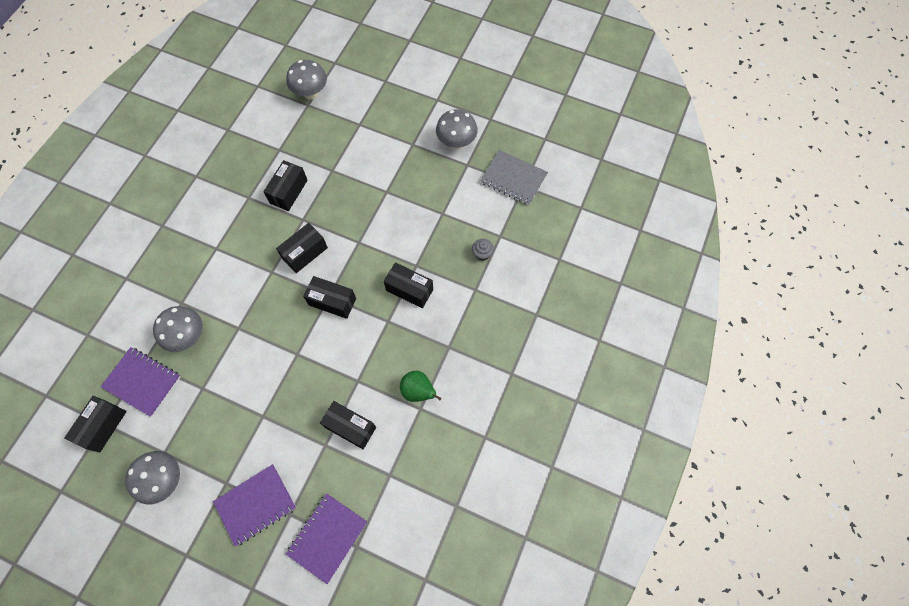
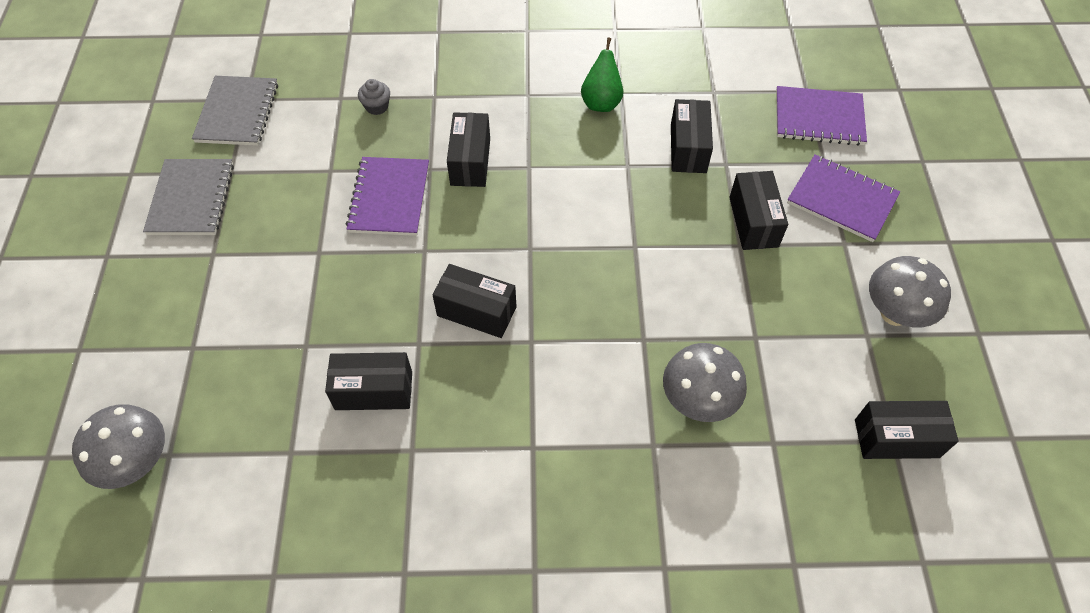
camera: 115 degrees left, 10 degrees down
(142, 382) = (802, 424): purple notebook -> purple notebook (389, 198)
(332, 301) = (535, 240): black box -> black box (753, 222)
(456, 142) = (191, 199): grey mushroom -> grey notebook

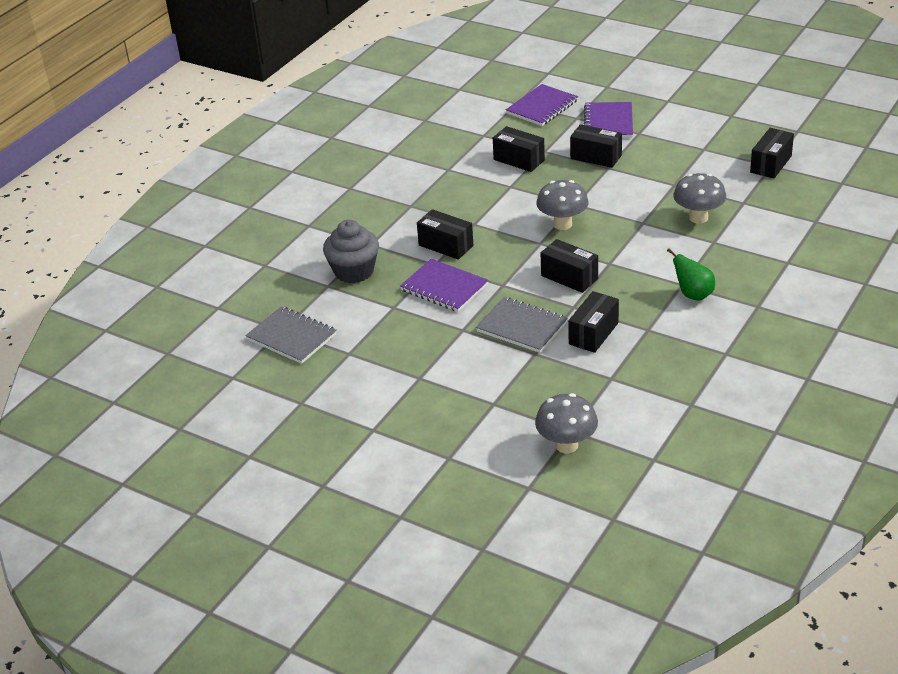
camera: 55 degrees left, 20 degrees down
(191, 199) = (357, 377): grey notebook -> grey notebook (522, 327)
(377, 106) = (354, 271): grey cupcake -> grey cupcake, size x2.12
(476, 311) = (569, 277): black box -> black box turned 75 degrees clockwise
(601, 102) = (448, 179): green pear -> green pear (693, 295)
(841, 200) = (608, 122): purple notebook -> purple notebook turned 60 degrees counterclockwise
(894, 313) = (697, 135): grey mushroom -> grey mushroom (562, 224)

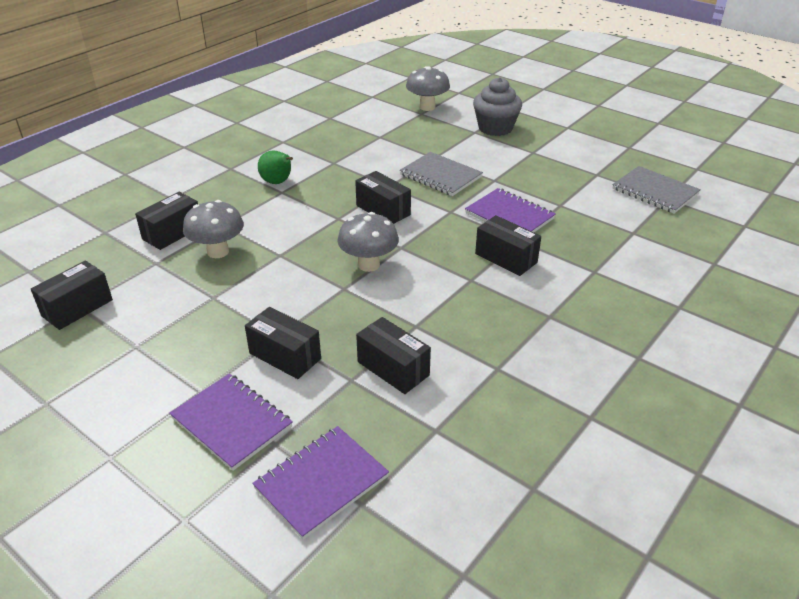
camera: 175 degrees left, 0 degrees up
(354, 271) = (607, 243): grey cupcake -> grey cupcake (495, 128)
(593, 333) = (380, 165): black box -> black box (172, 233)
(608, 122) = (232, 422): purple notebook -> purple notebook turned 60 degrees counterclockwise

